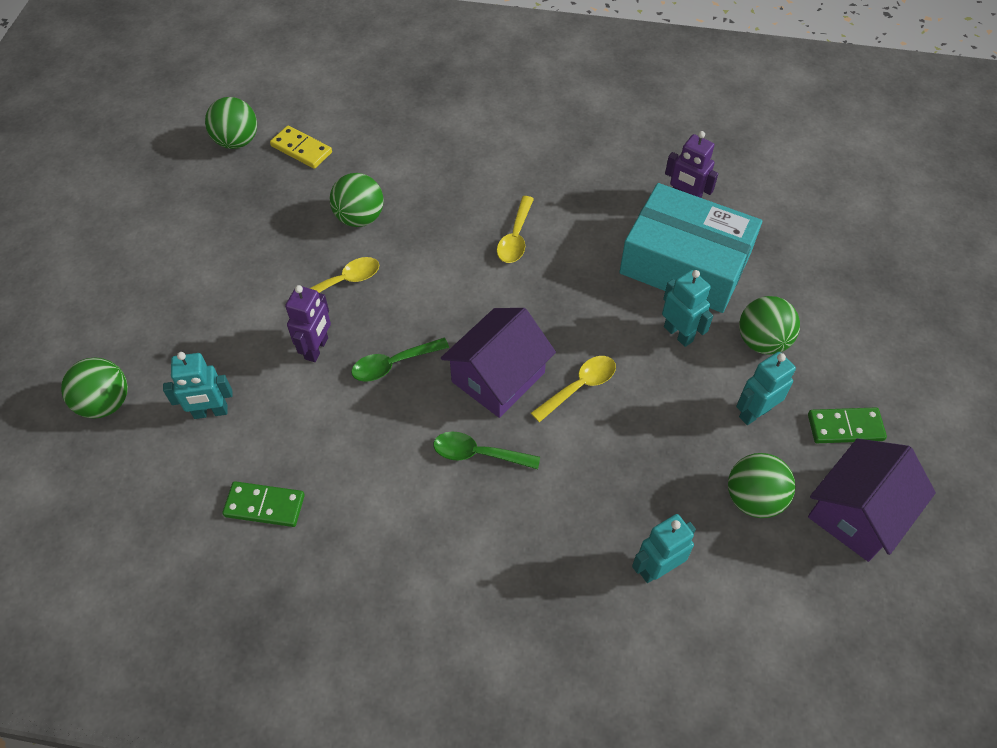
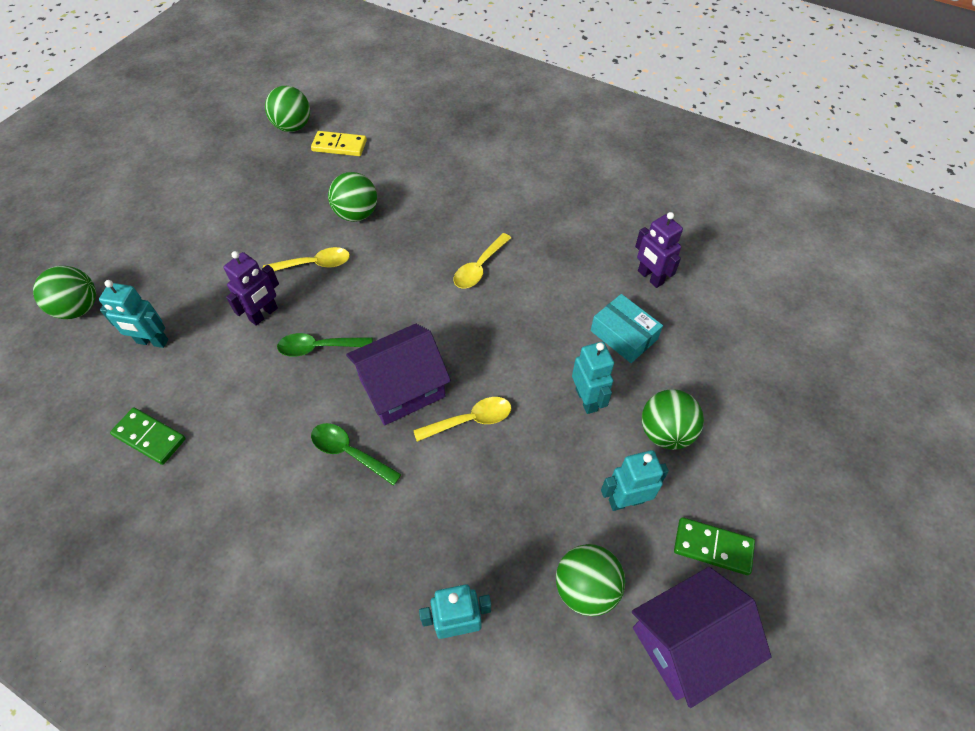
camera: 20 degrees right, 0 degrees up
(301, 149) = (339, 146): yellow domino -> yellow domino turned 45 degrees counterclockwise
(685, 263) = (623, 335): turquoise box -> turquoise box, size x0.50

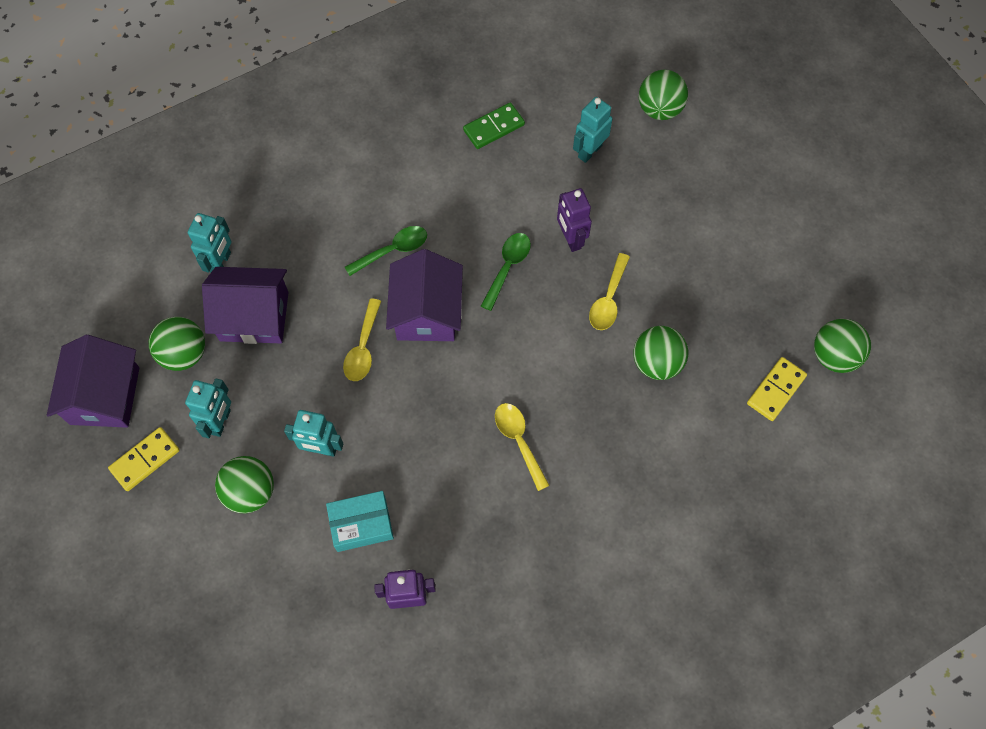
camera: 120 degrees right, 10 degrees up
(499, 542) = (254, 316): none -> purple house
(713, 547) = (145, 460): green domino -> yellow domino

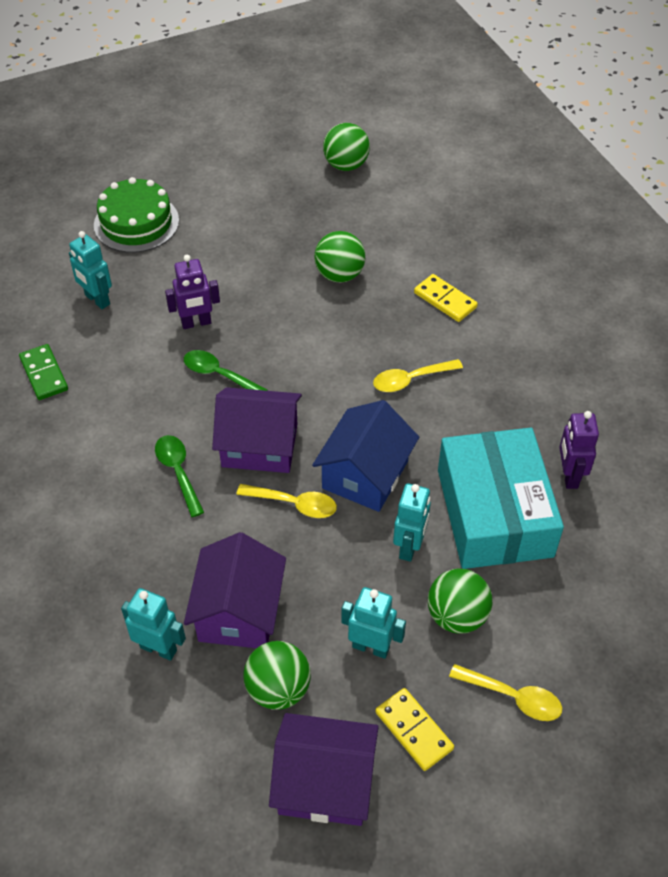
camera: 85 degrees left, 15 degrees down
(361, 524) = (494, 512): turquoise box -> turquoise box, size x2.00
(399, 405) = (365, 474): none -> blue house
(608, 299) = (268, 301): yellow spoon -> yellow spoon (513, 697)
(659, 109) = (63, 244): green ball -> none
(701, 165) = (136, 223): none -> green cake
(776, 390) = (374, 203): yellow domino -> yellow domino (445, 300)

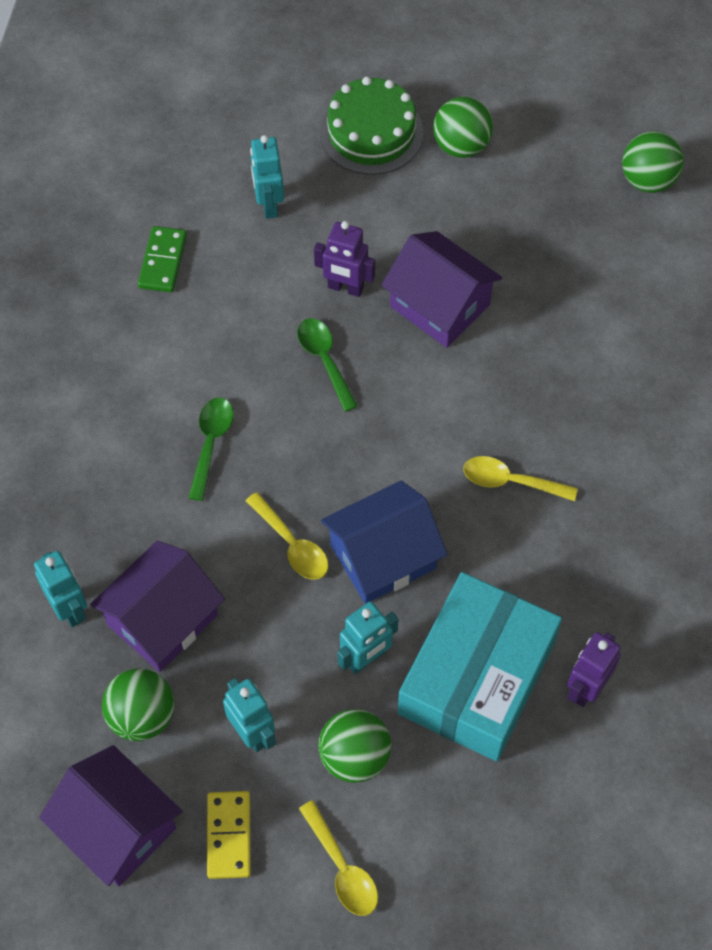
camera: 35 degrees right, 10 degrees up
(260, 445) = (306, 462): purple house -> purple house (439, 305)
(339, 275) = (533, 315): green ball -> green ball (461, 146)
(445, 300) = (622, 410): yellow domino -> none

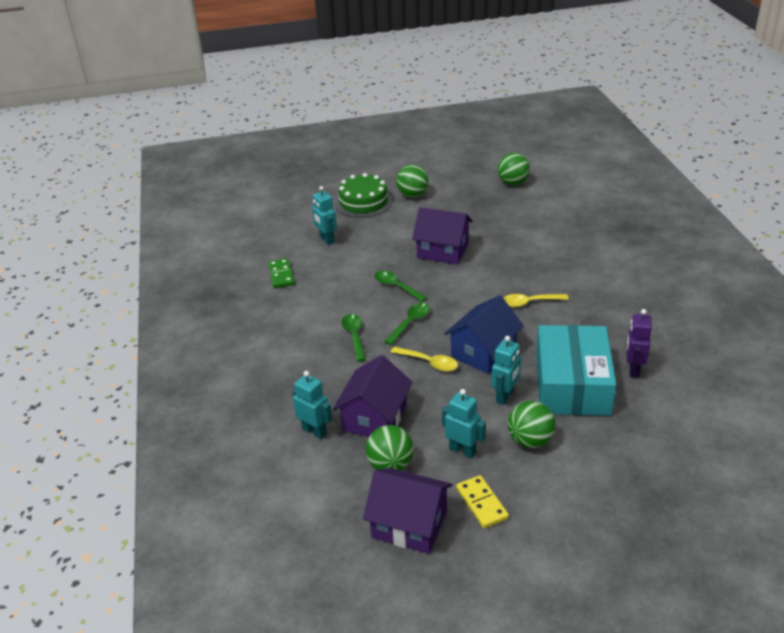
camera: 20 degrees left, 25 degrees down
(306, 450) = (410, 323): none -> green spoon
(342, 868) = (560, 494): yellow spoon -> none
(345, 288) = (388, 258): purple robot -> none

